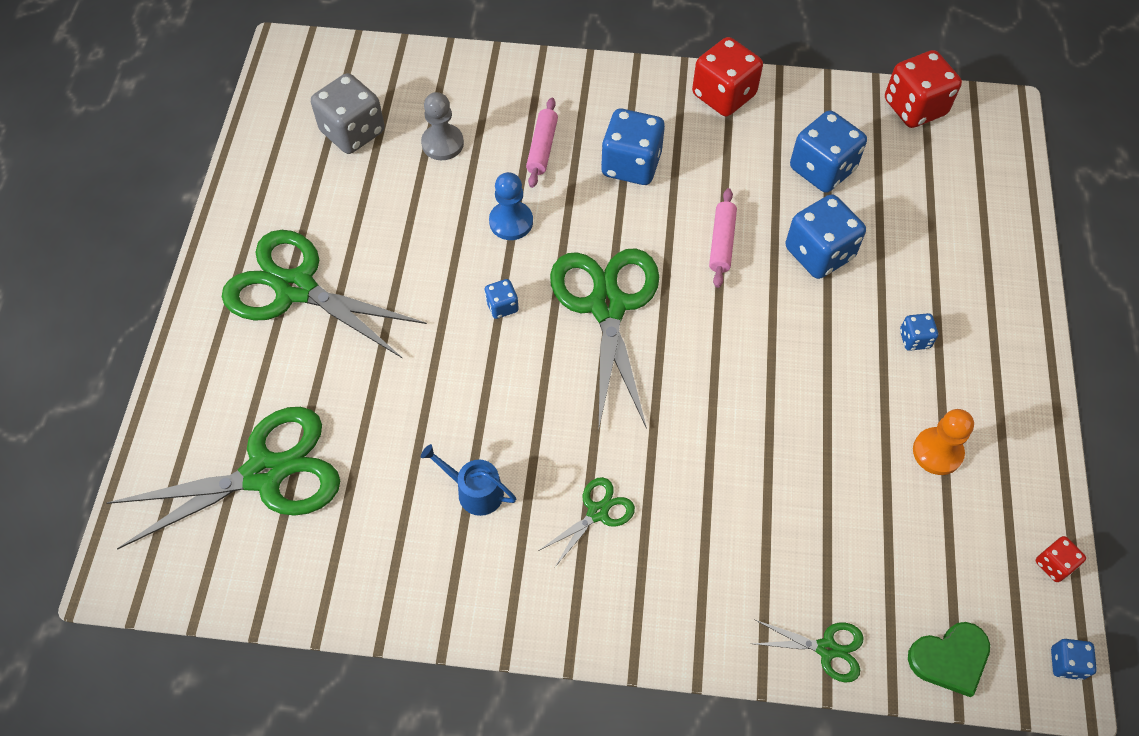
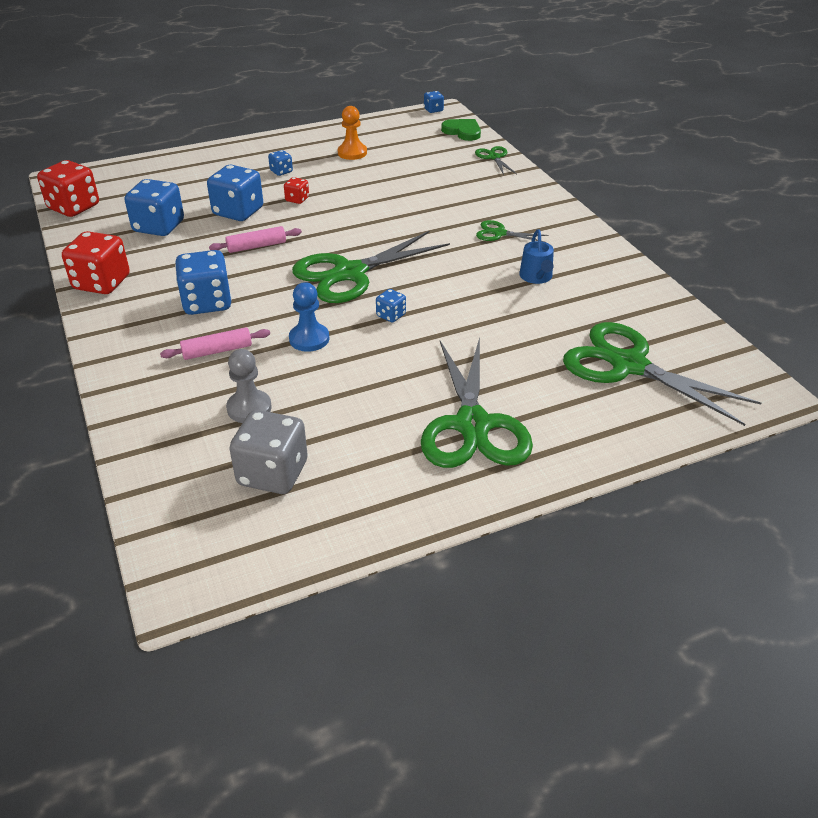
camera: 120 degrees left, 20 degrees down
(1054, 564) = (386, 119): red dice -> red dice (297, 199)

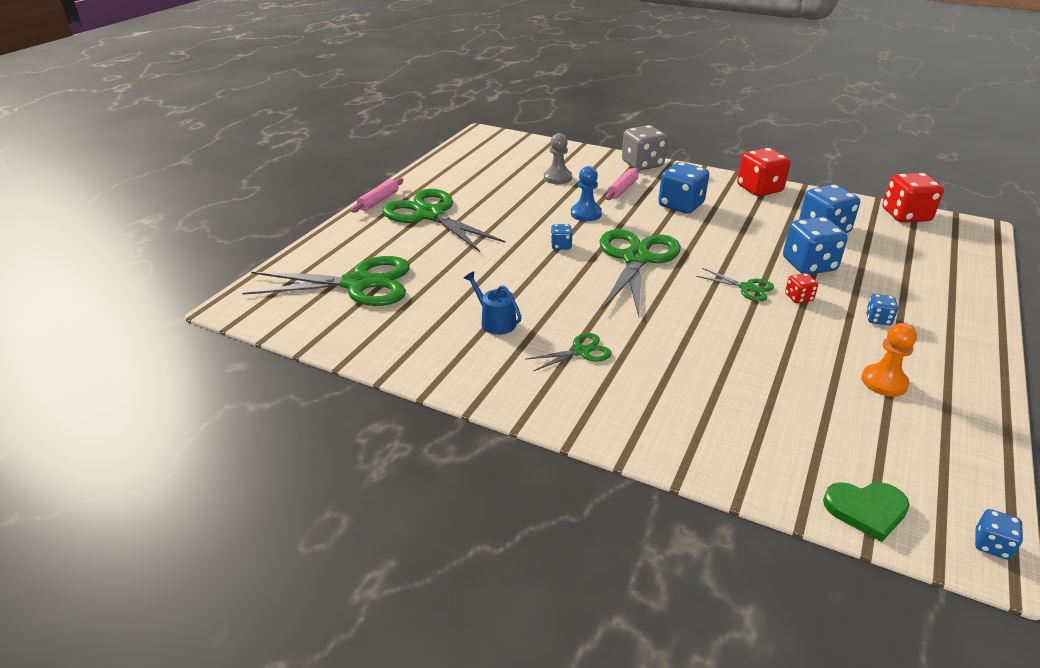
camera: 140 degrees right, 5 degrees down
(256, 246) = (734, 247): pink rolling pin -> pink rolling pin (378, 201)
(272, 473) = (504, 165): grey dice -> grey dice (642, 164)
(494, 157) = (746, 473): green scissors -> green scissors (747, 288)

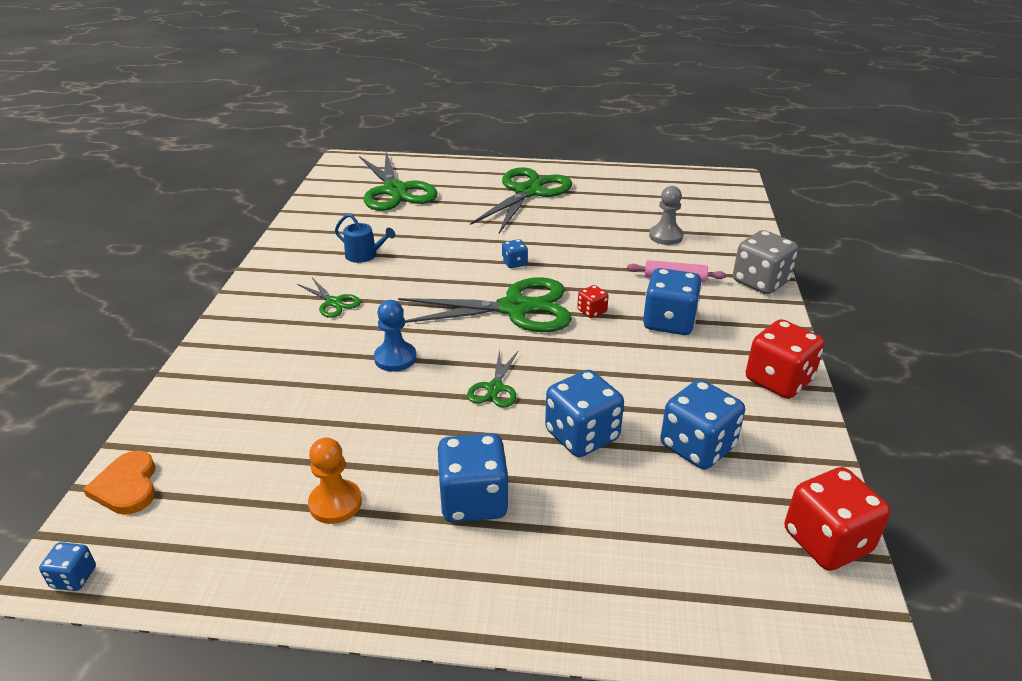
camera: 70 degrees right, 0 degrees up
(378, 201) = (536, 166): pink rolling pin -> none
(495, 321) = (364, 255): blue watering can -> blue watering can turned 90 degrees clockwise
(586, 214) = (594, 265): blue pawn -> blue pawn (395, 358)
(798, 298) = (493, 429): red dice -> red dice (592, 311)
(866, 510) = (127, 486): green heart -> orange heart
(878, 319) = (473, 500): blue dice -> blue dice, size x2.05

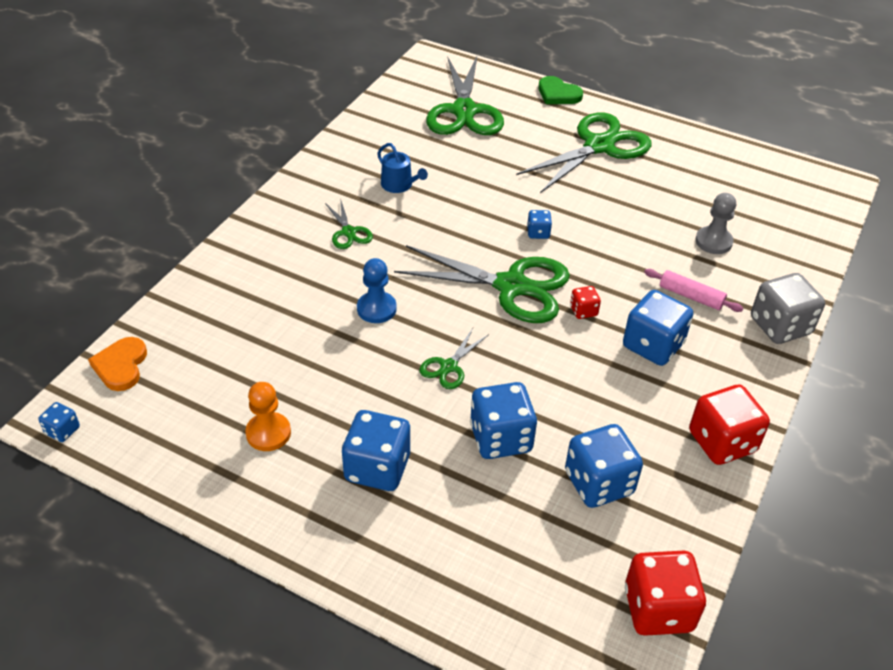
camera: 20 degrees right, 10 degrees up
(471, 164) = (558, 94): none -> green heart

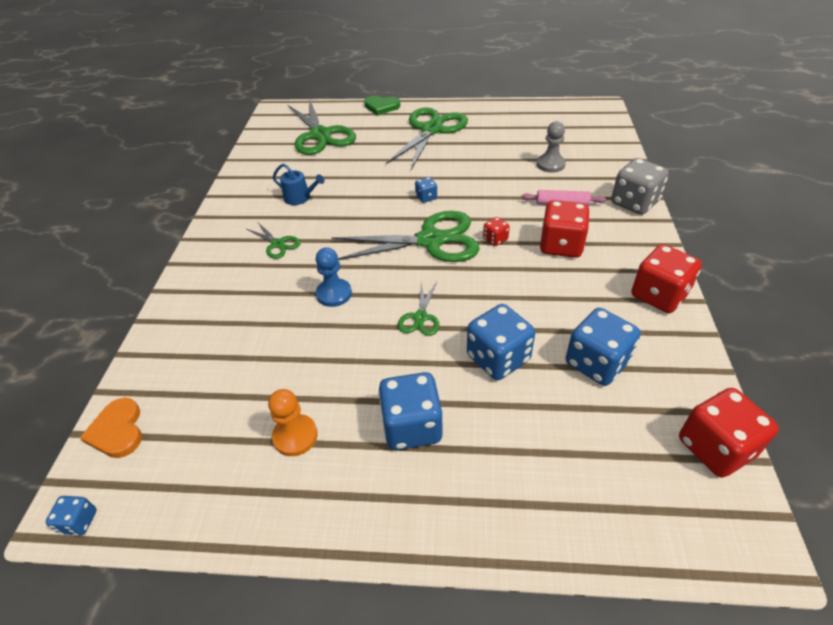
camera: 20 degrees left, 0 degrees up
(653, 345) = (561, 246): blue dice -> red dice

